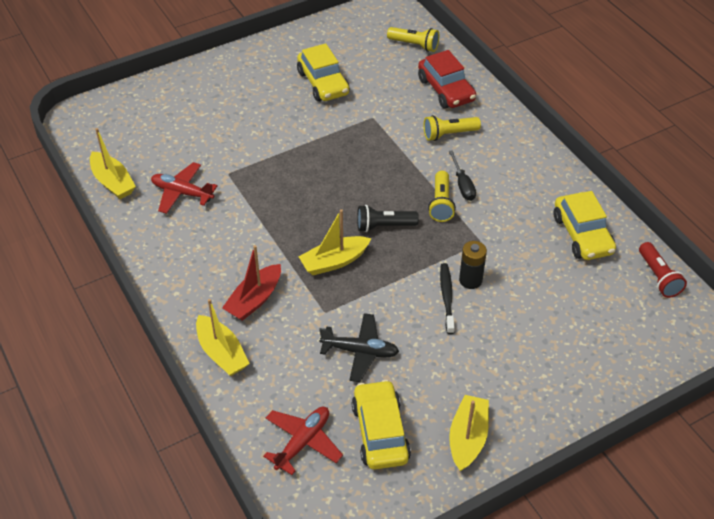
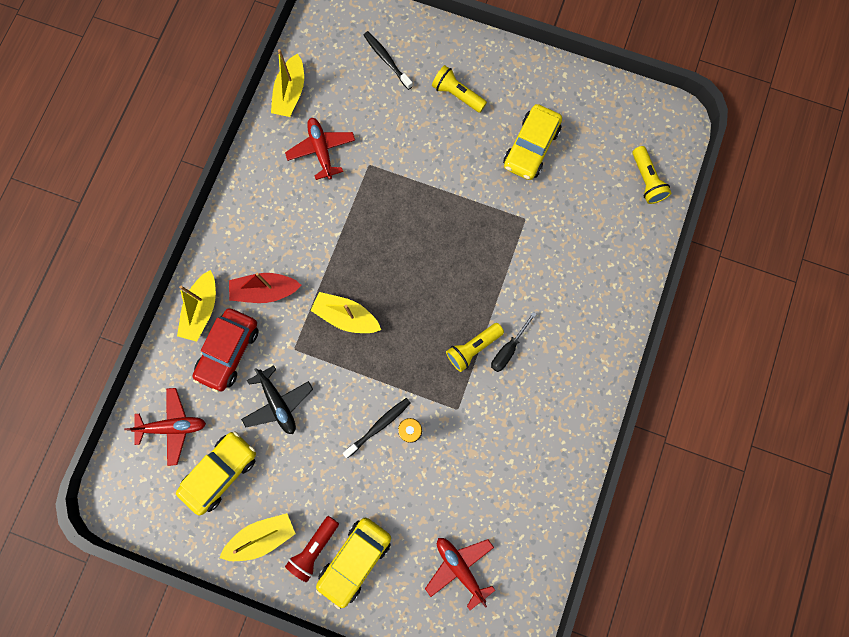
camera: 50 degrees right, 30 degrees up
(160, 114) = (386, 60): none -> black toothbrush
(384, 226) = (412, 324): black flashlight -> none
(446, 90) = (611, 250): red car -> red car (229, 351)
(449, 134) = (558, 294): yellow flashlight -> yellow flashlight (457, 95)
(582, 235) = (532, 484): yellow car -> yellow car (355, 560)
(613, 318) = (460, 567): none -> red plane
(658, 277) = (535, 575): red flashlight -> red flashlight (314, 548)

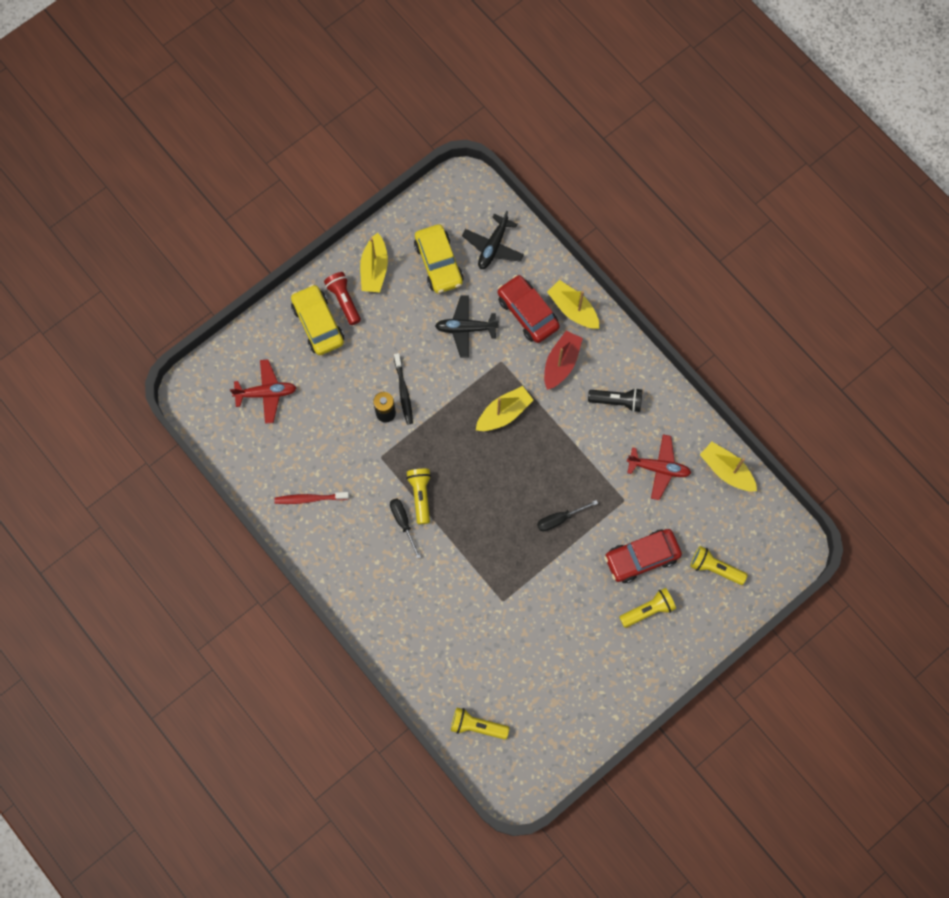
camera: 120 degrees right, 5 degrees down
(173, 426) = (493, 246): red plane -> black plane
(276, 220) = (617, 401): none -> black flashlight
(386, 60) = (715, 568): black toothbrush -> yellow flashlight
(413, 123) = (641, 558): none -> red car
(420, 210) = (559, 519): none -> black screwdriver
(531, 148) = (563, 644): yellow car -> none
(539, 453) = (310, 499): none -> red toothbrush

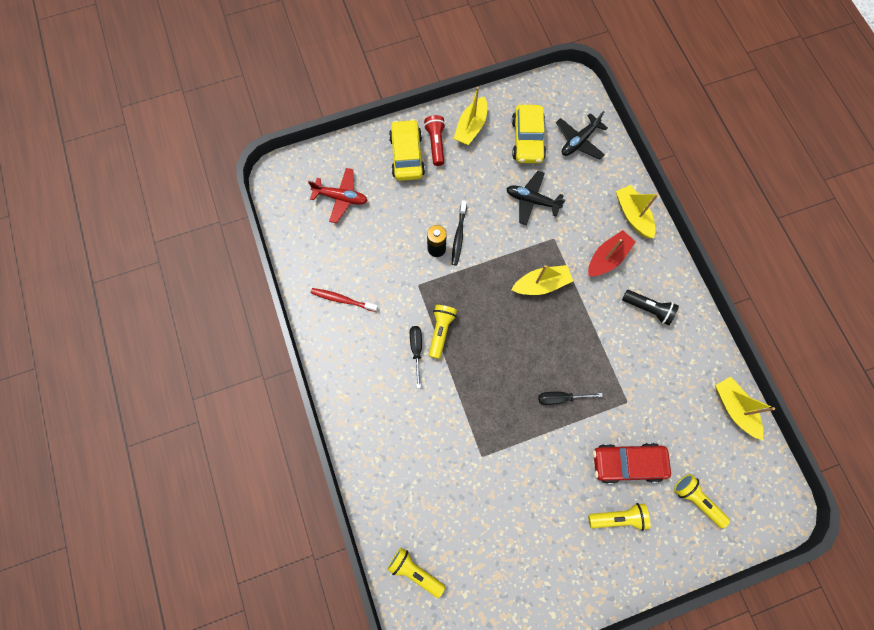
camera: 20 degrees right, 0 degrees up
(527, 313) = (591, 205): red car -> none
(659, 468) = (669, 384): red plane -> none

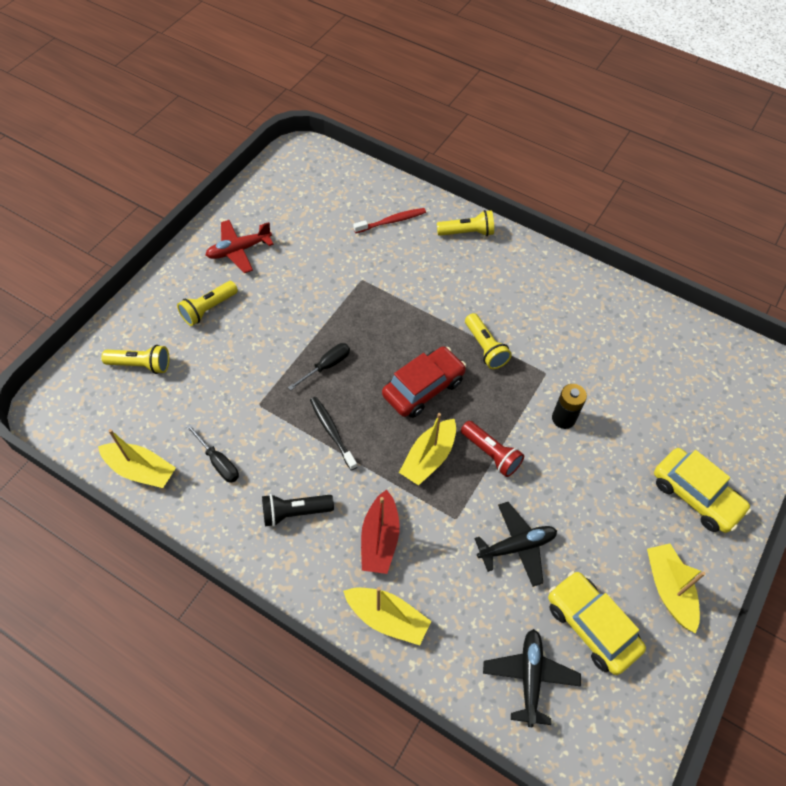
camera: 140 degrees right, 15 degrees down
(341, 198) = (704, 401): red plane -> red plane (239, 250)
(342, 300) = (596, 314): red toothbrush -> red toothbrush (392, 221)
(415, 571) = (350, 184): yellow flashlight -> yellow flashlight (467, 232)
(416, 350) = (491, 319): black screwdriver -> black screwdriver (218, 462)
(436, 144) = (682, 534): red flashlight -> red flashlight (491, 453)
(459, 236) = (555, 447): black toothbrush -> black toothbrush (332, 432)
(627, 463) = (226, 353): red car -> red car (423, 388)

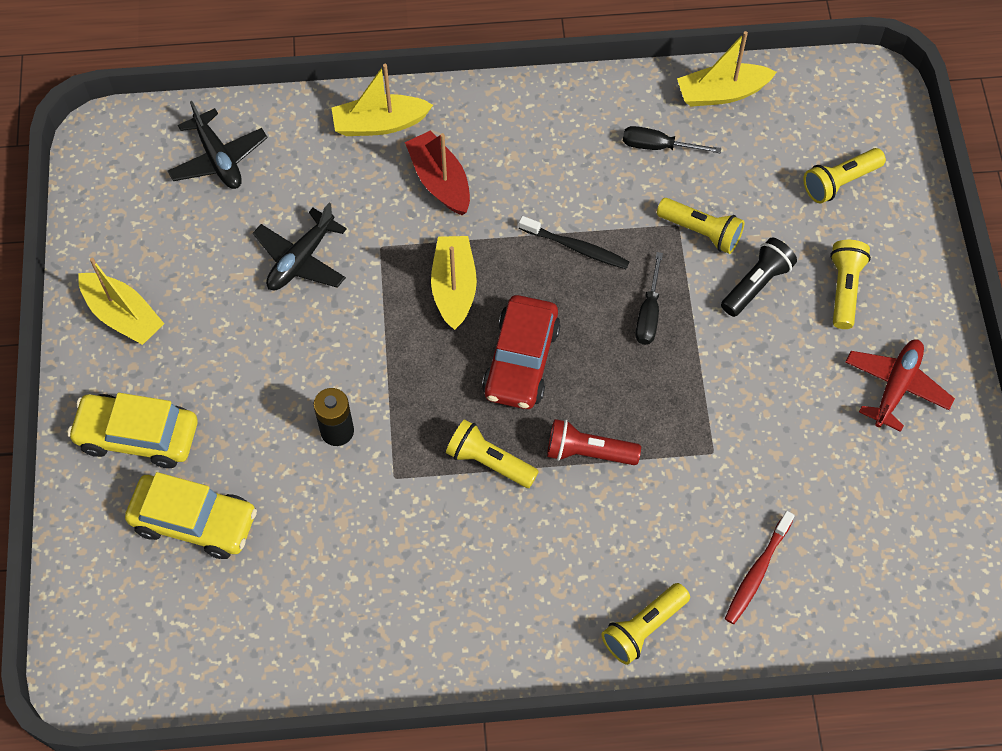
camera: 145 degrees right, 5 degrees up
(250, 391) = (701, 232): none -> yellow flashlight
(295, 512) = (541, 152): black flashlight -> black flashlight (756, 284)
(491, 453) = (391, 335): red flashlight -> red flashlight (588, 452)
(591, 626) = (185, 234): yellow car -> yellow car (194, 521)

